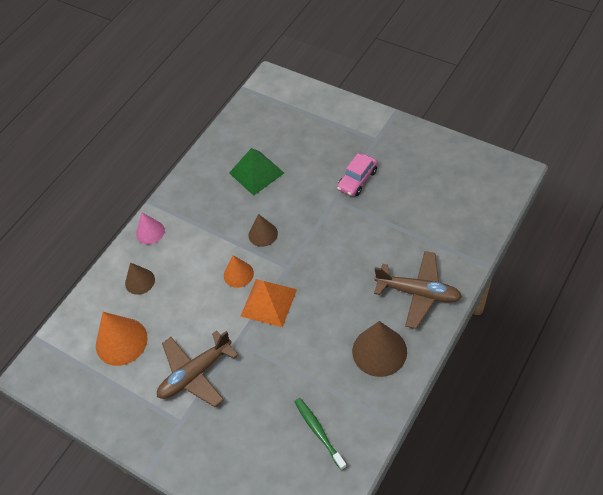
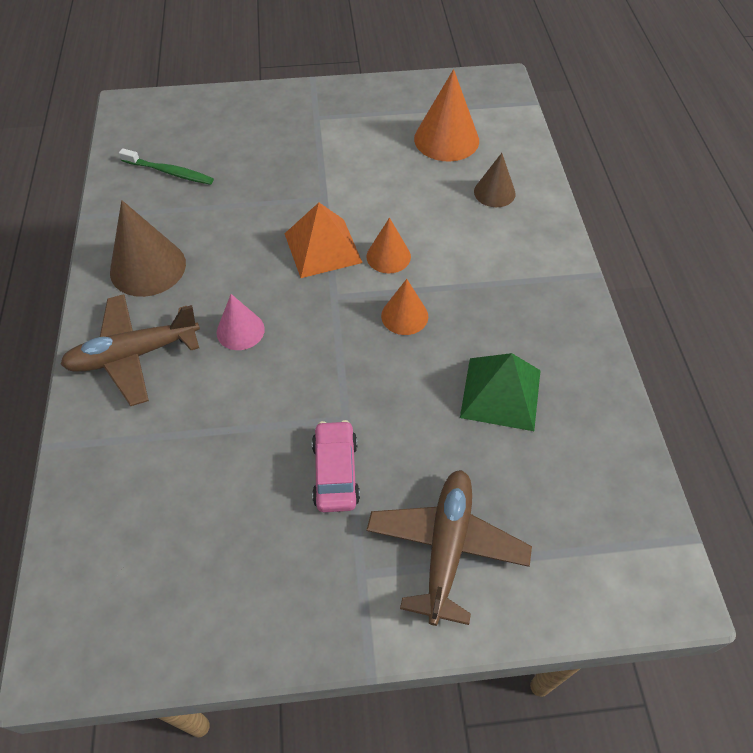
camera: 135 degrees right, 0 degrees up
(150, 232) = (548, 243): pink cone -> pink cone (240, 330)
(195, 373) = (340, 153): brown plane -> brown plane (446, 547)
(263, 234) = (404, 316): brown cone -> orange cone

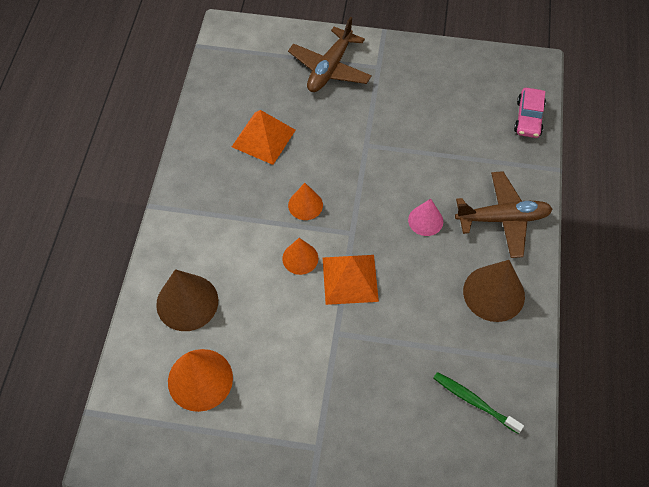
camera: 165 degrees left, 5 degrees up
(335, 472) = (380, 116): pink car -> pink car (528, 118)
(494, 192) = (187, 302): brown cone -> brown cone, size x1.67
(501, 393) = (263, 138): green pyramid -> orange pyramid

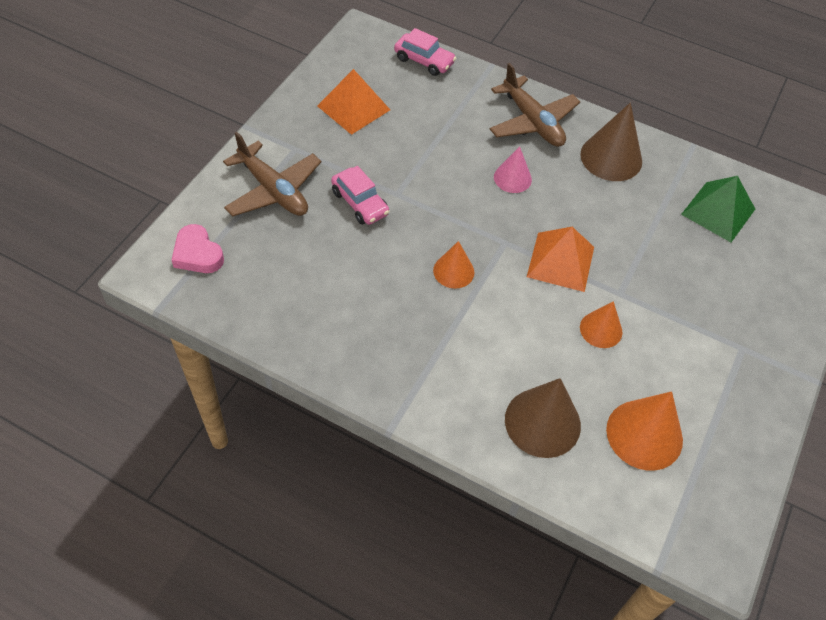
camera: 75 degrees left, 5 degrees down
(252, 48) = (197, 254): none -> pink heart
(263, 138) = (343, 283): orange pyramid -> orange pyramid (353, 108)
(300, 258) = (520, 297): orange cone -> orange cone (601, 329)
(344, 124) = (360, 203): none -> pink car
(474, 401) = (718, 211): green toothbrush -> green pyramid
(502, 219) = (532, 121): brown plane -> brown plane turned 135 degrees clockwise

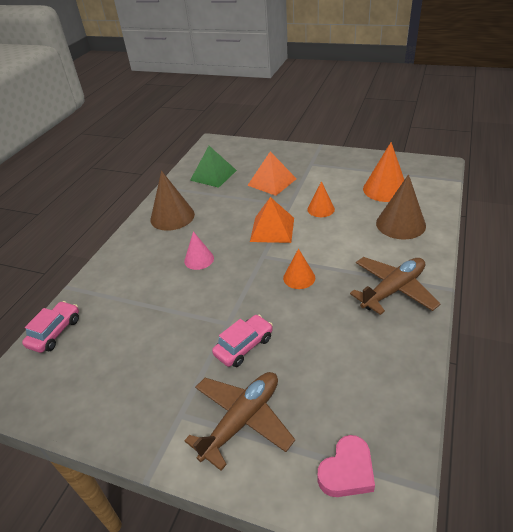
camera: 90 degrees left, 15 degrees down
(353, 108) = (119, 376): orange pyramid -> orange pyramid (272, 182)
(532, 121) = (137, 256): brown plane -> brown plane (393, 290)

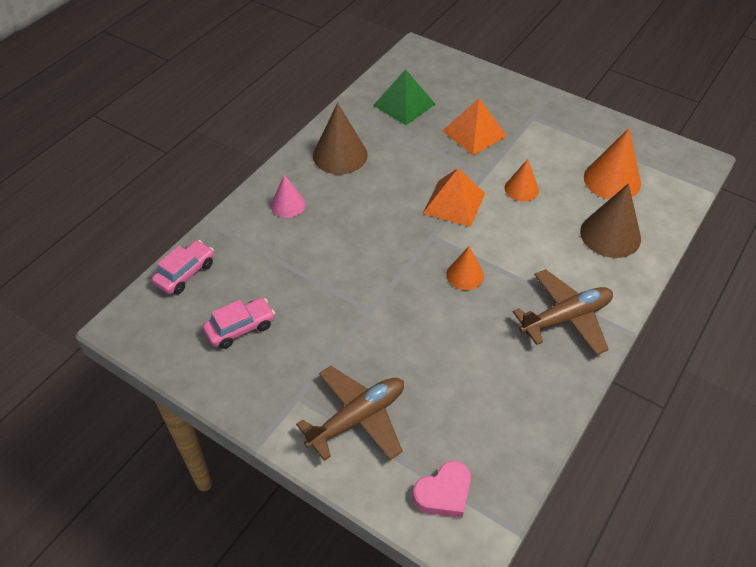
camera: 10 degrees right, 10 degrees up
(199, 259) = (358, 222): pink cone -> pink cone (288, 205)
(244, 346) = (380, 341): pink car -> pink car (240, 328)

